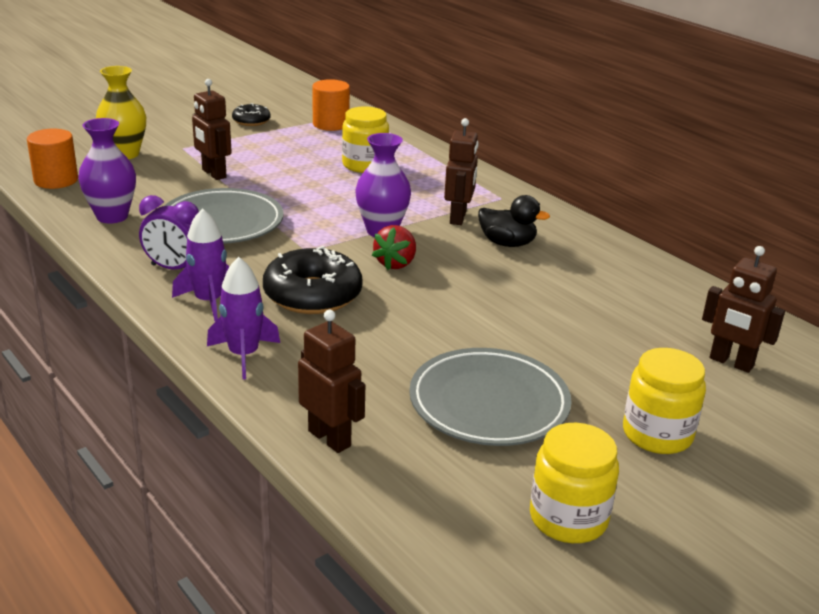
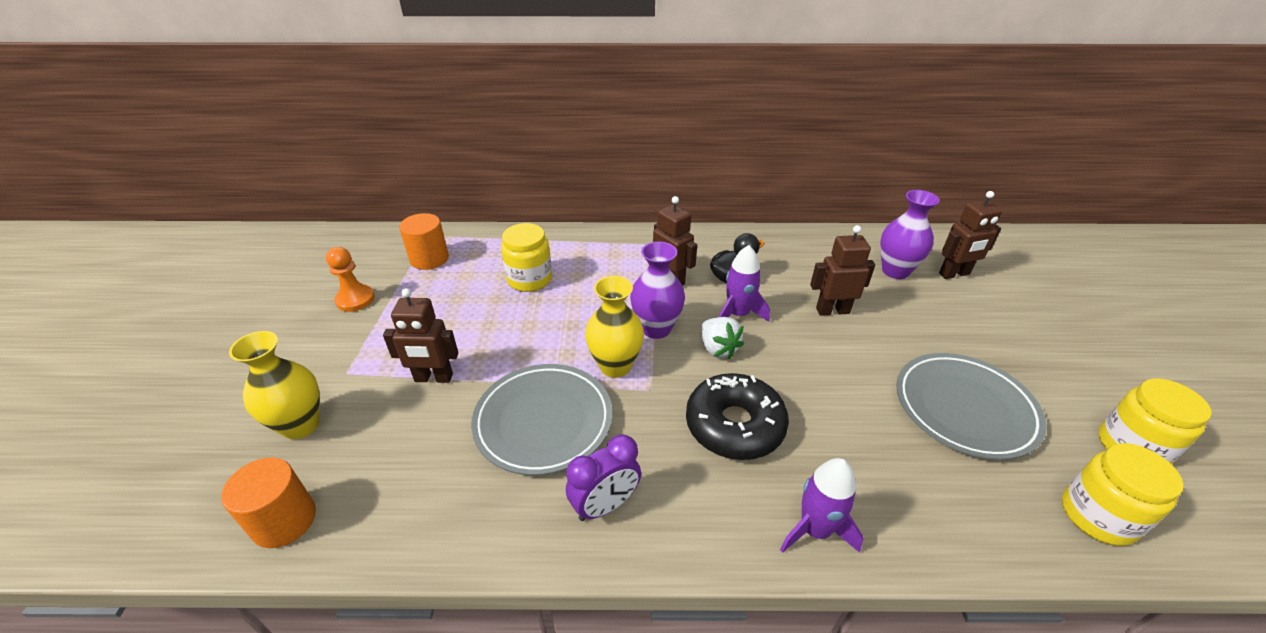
camera: 50 degrees left, 10 degrees up
(112, 216) = (437, 506): purple vase -> purple vase (895, 271)
(208, 301) = (694, 508): purple rocket -> purple rocket (738, 314)
(251, 121) = (355, 299): black donut -> orange pawn
(313, 229) = (615, 366): none -> yellow vase
(330, 438) = (986, 535): brown robot -> brown robot (832, 310)
(396, 263) = (718, 349): red strawberry -> white strawberry
(657, 434) = (1032, 349): yellow jar -> yellow jar (1097, 516)

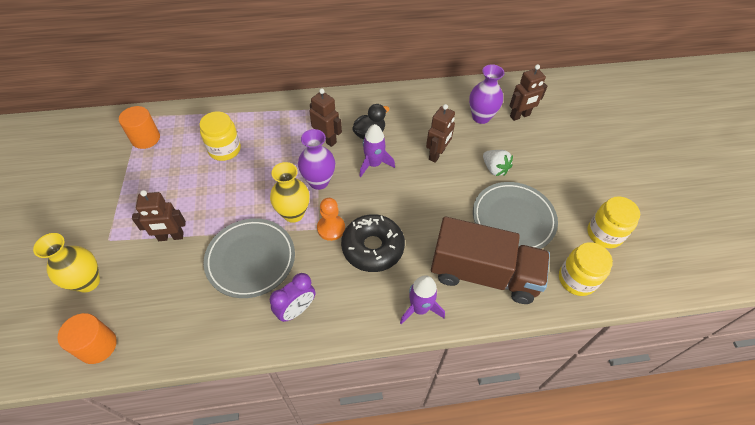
camera: 10 degrees left, 15 degrees up
(355, 299) = (98, 180): orange pawn -> orange pawn (331, 228)
(718, 349) = (361, 193): white strawberry -> white strawberry (494, 169)
(832, 310) = (437, 154): brown robot -> brown robot turned 135 degrees clockwise
(924, 487) = (483, 274): none -> brown truck

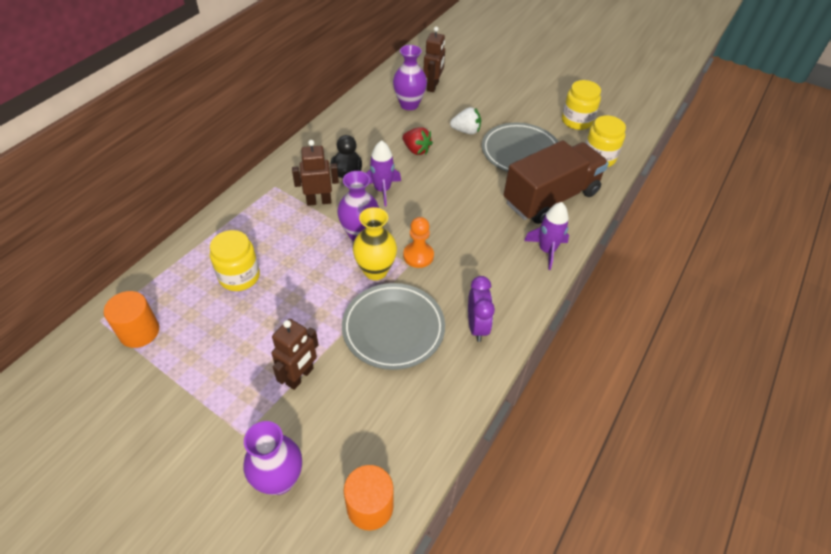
camera: 50 degrees left, 5 degrees down
(88, 282) = (279, 479): yellow vase -> purple vase
(372, 247) = (465, 242): black donut -> none
(437, 154) = (416, 150): brown robot -> red strawberry

